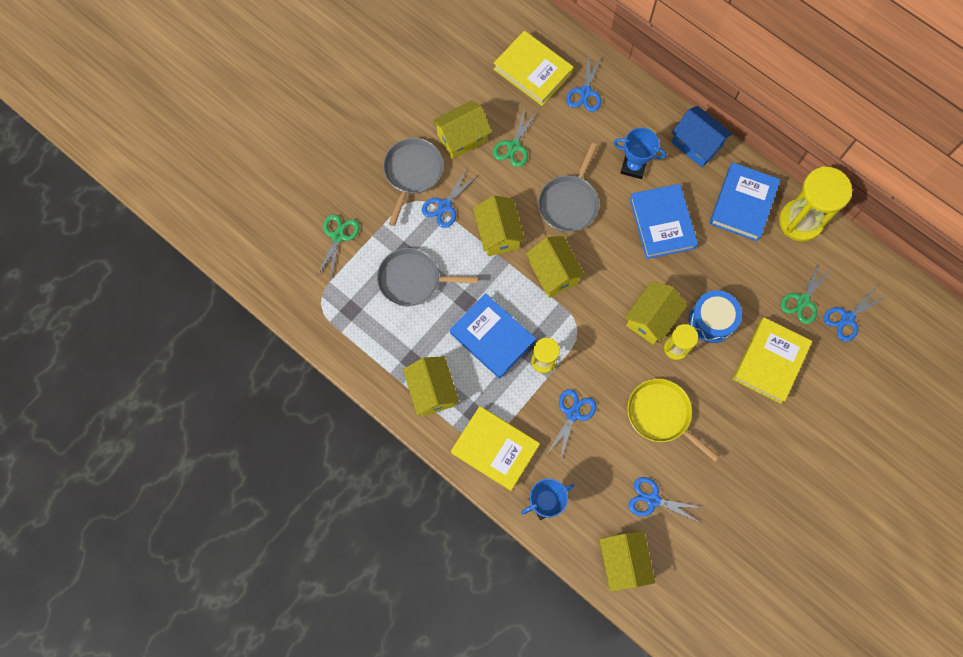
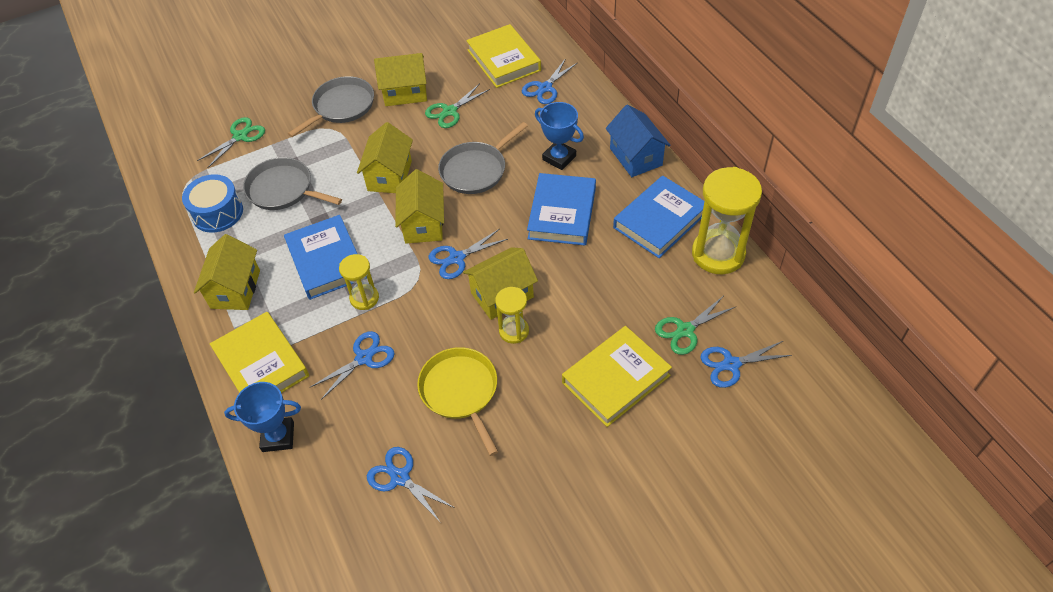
camera: 25 degrees right, 20 degrees down
(445, 206) = (354, 140): blue scissors -> blue scissors (456, 258)
(622, 562) = (325, 533): yellow house -> none
(711, 320) = (568, 317): blue drum -> blue drum (217, 213)

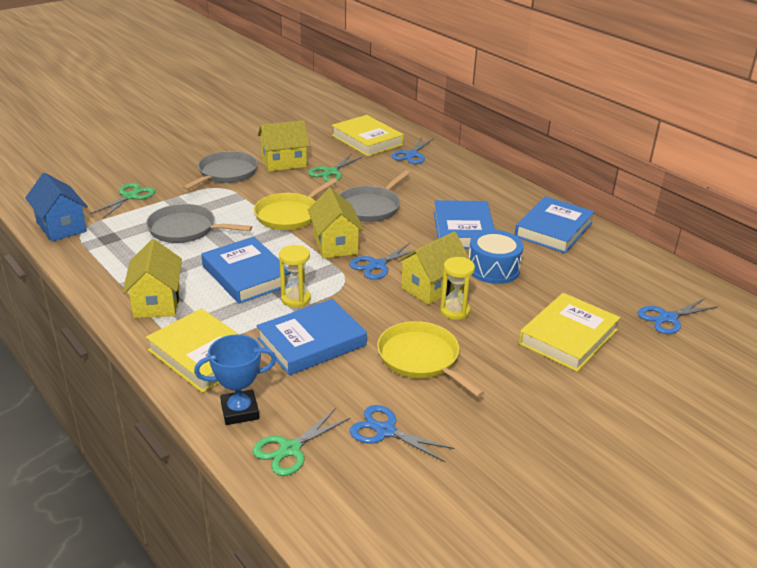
camera: 15 degrees left, 20 degrees down
(217, 213) = (121, 249): blue drum -> blue drum (493, 269)
(364, 358) = (311, 342): blue scissors -> blue book
(390, 176) = (289, 215): yellow house -> yellow pan
(559, 158) = (444, 196): blue trophy -> none
(635, 157) = (512, 192): blue house -> blue house (61, 227)
(685, 330) = (614, 298): green scissors -> green scissors (290, 449)
(718, 254) = (616, 247): yellow hourglass -> none

